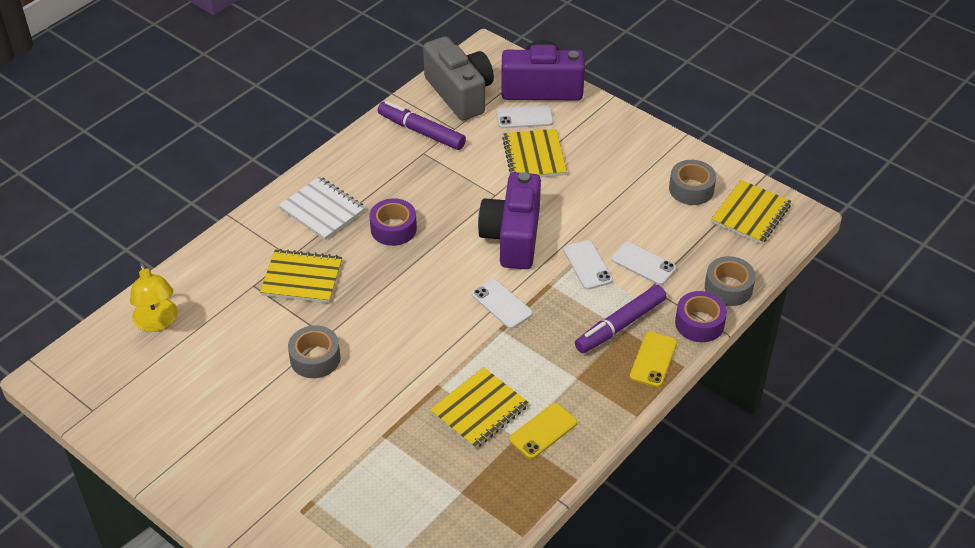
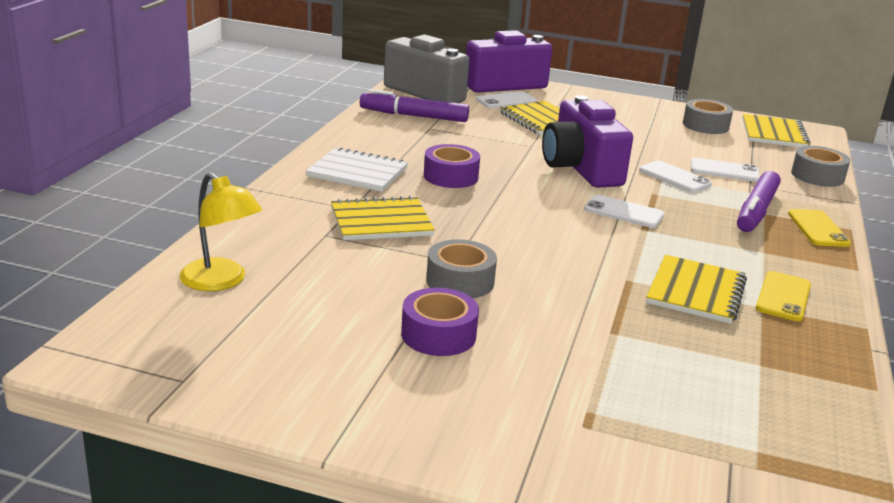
camera: 25 degrees left, 20 degrees down
(699, 323) = (824, 200): purple tape -> purple tape (438, 335)

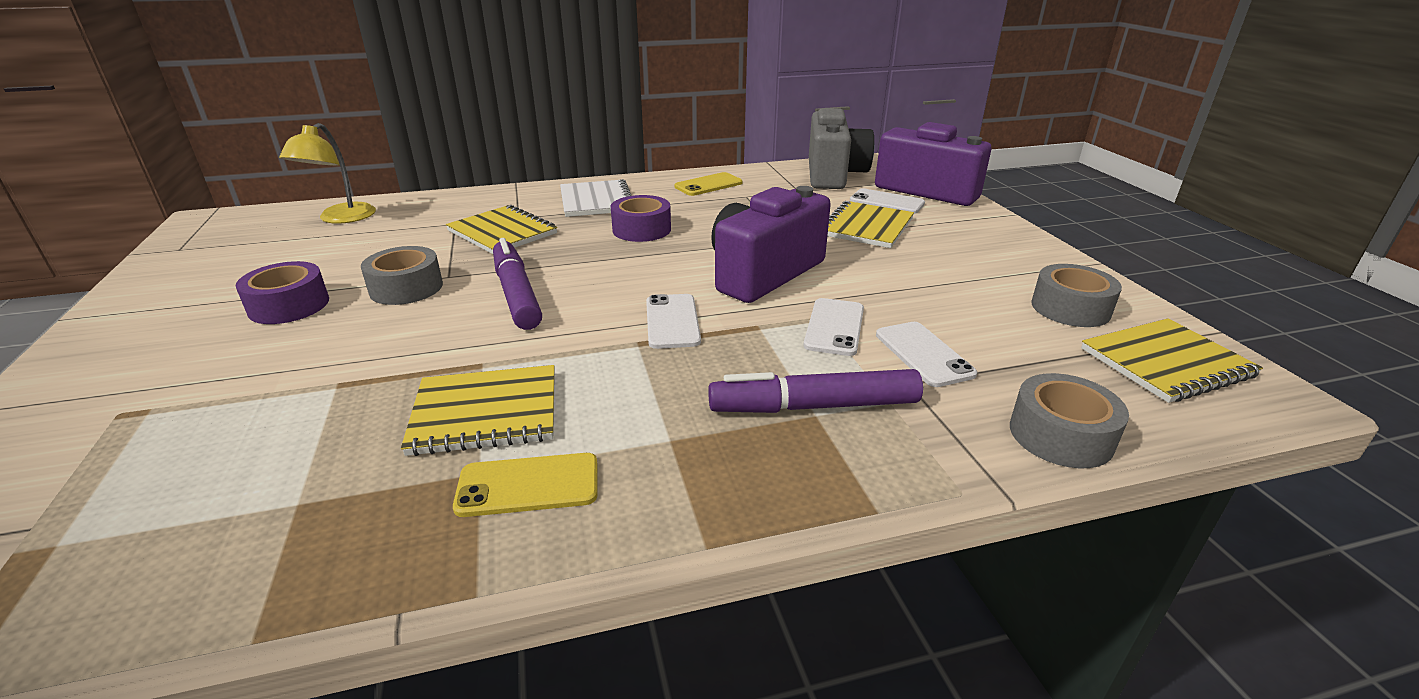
camera: 60 degrees right, 5 degrees up
(414, 116) = (762, 185): purple marker -> purple marker (517, 294)
(818, 229) = (826, 474): yellow phone -> yellow phone (708, 185)

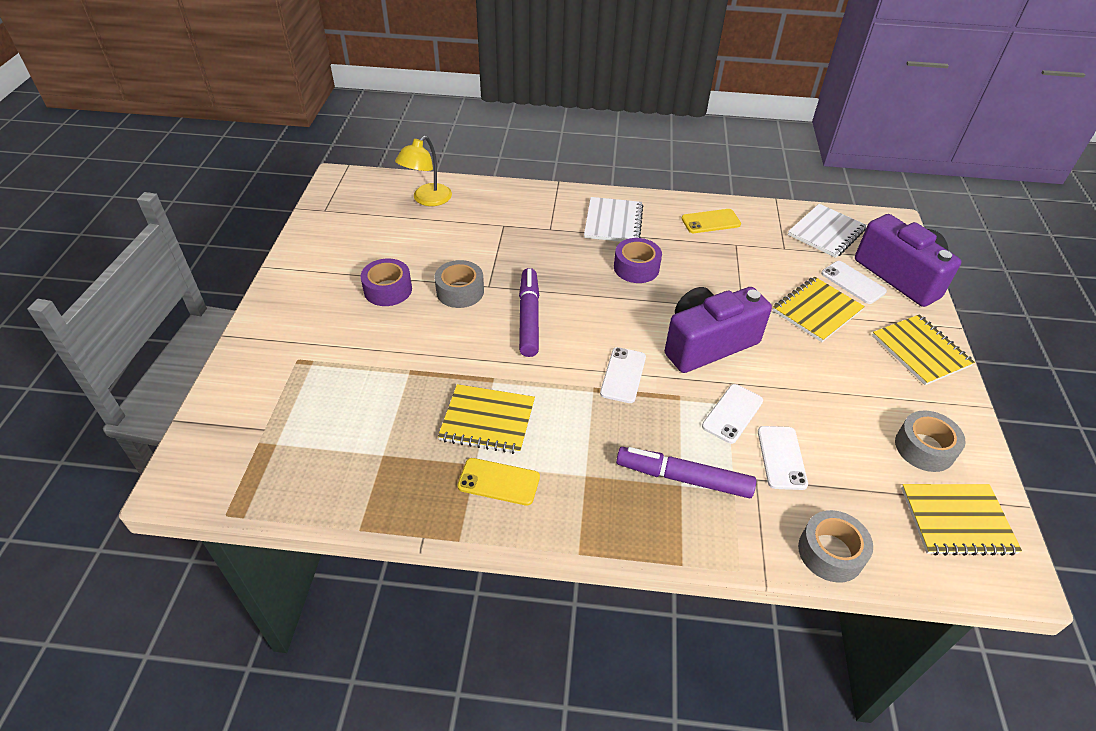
camera: 20 degrees right, 15 degrees up
(502, 232) = (534, 245): yellow notebook -> yellow notebook (920, 351)
(833, 175) = (826, 232): grey camera -> white notebook

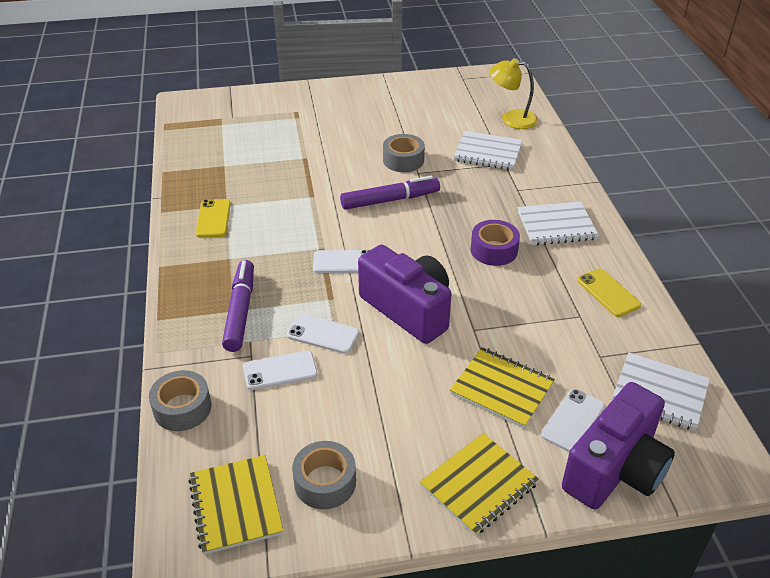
camera: 75 degrees right, 5 degrees down
(388, 290) = (386, 128): purple tape -> none
(478, 230) = (487, 152): none -> white notebook
(487, 420) = (269, 202): yellow notebook -> none

